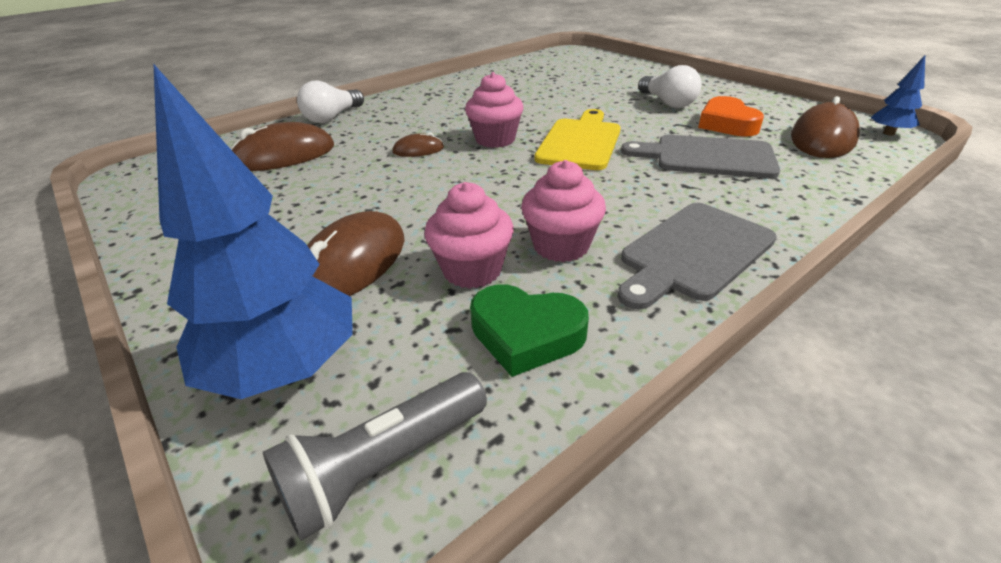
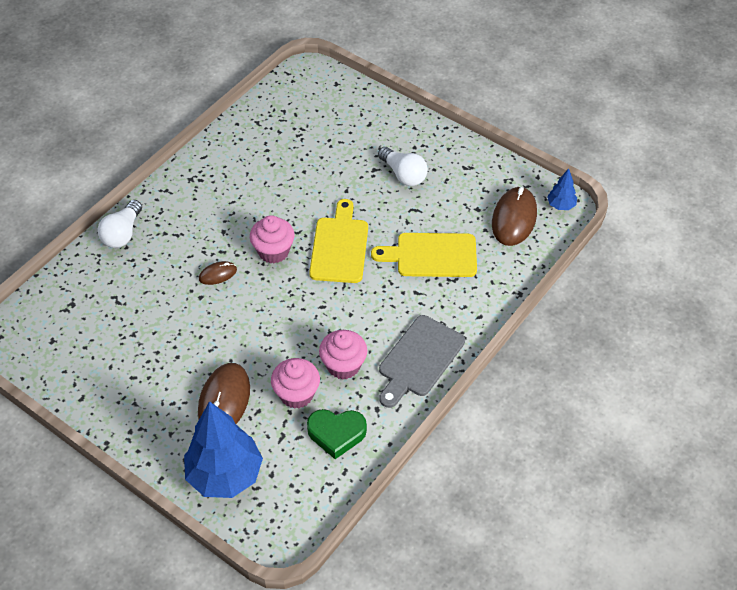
camera: 15 degrees left, 15 degrees up
(284, 155) = (114, 296): brown mouse -> none
(384, 466) = (292, 511): grey flashlight -> none
(707, 157) = (431, 255): grey cutting board -> yellow cutting board
(726, 124) = (448, 205): orange heart -> none

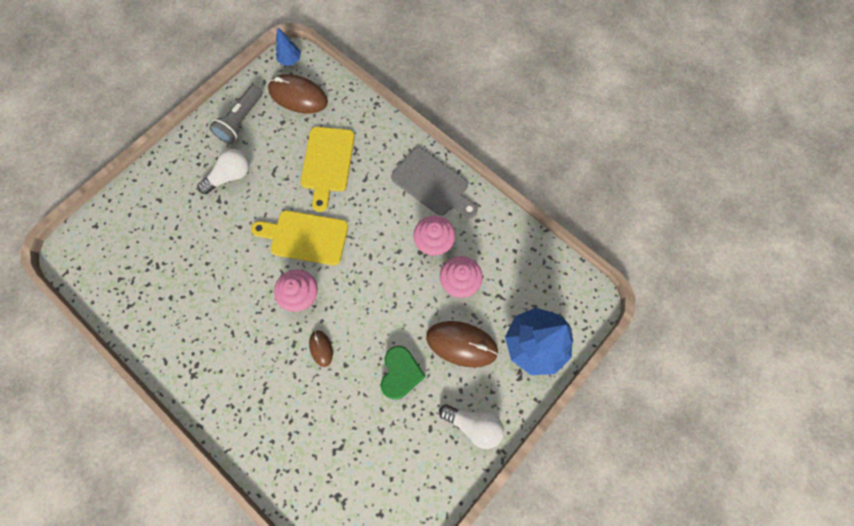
camera: 85 degrees left, 20 degrees up
(122, 233) = (253, 446): white light bulb -> white light bulb (473, 425)
(336, 434) = (499, 253): green heart -> green heart (400, 373)
(472, 173) = (241, 121): none -> grey flashlight

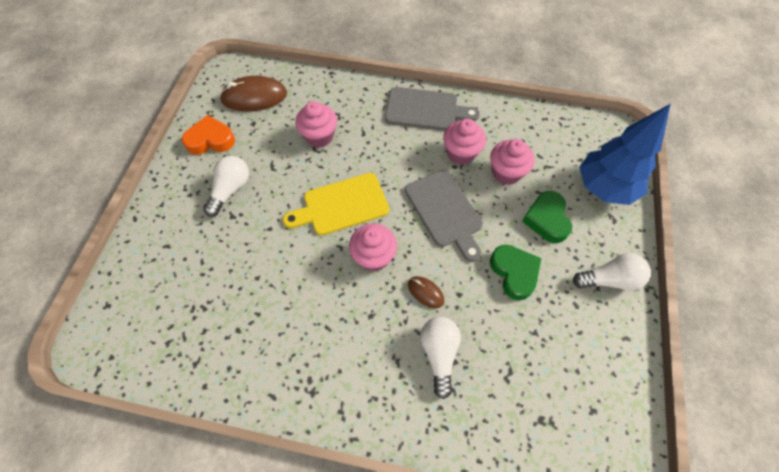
camera: 30 degrees left, 10 degrees down
(241, 121) = (210, 140): grey flashlight -> orange heart
(290, 60) = (227, 73): blue tree -> none
(298, 402) = (439, 354): none -> white light bulb
(327, 163) = (319, 136): yellow cutting board -> pink cupcake
(383, 289) = (445, 211): none -> grey cutting board
(461, 344) = (546, 219): brown mouse -> green heart

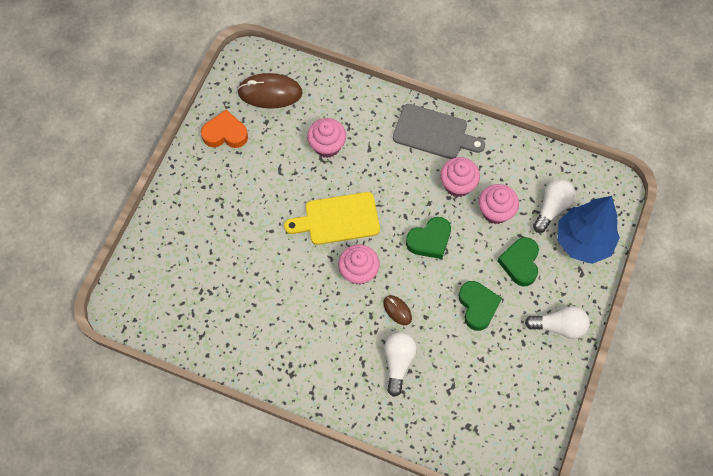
camera: 10 degrees right, 5 degrees up
(230, 190) = (240, 188): white light bulb -> white light bulb (552, 208)
(445, 211) = (429, 240): grey cutting board -> green heart

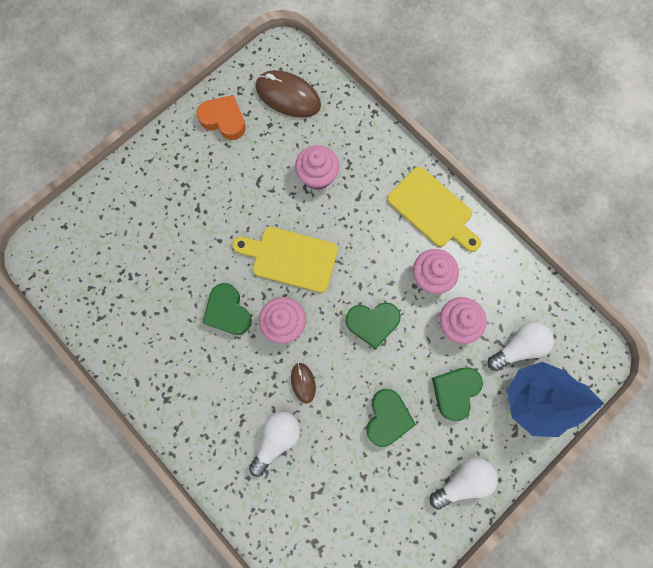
camera: 25 degrees right, 10 degrees up
(307, 283) = (228, 311): none -> green heart
(434, 133) = (432, 210): grey cutting board -> yellow cutting board
(559, 326) = (462, 480): white light bulb -> white light bulb turned 60 degrees counterclockwise

